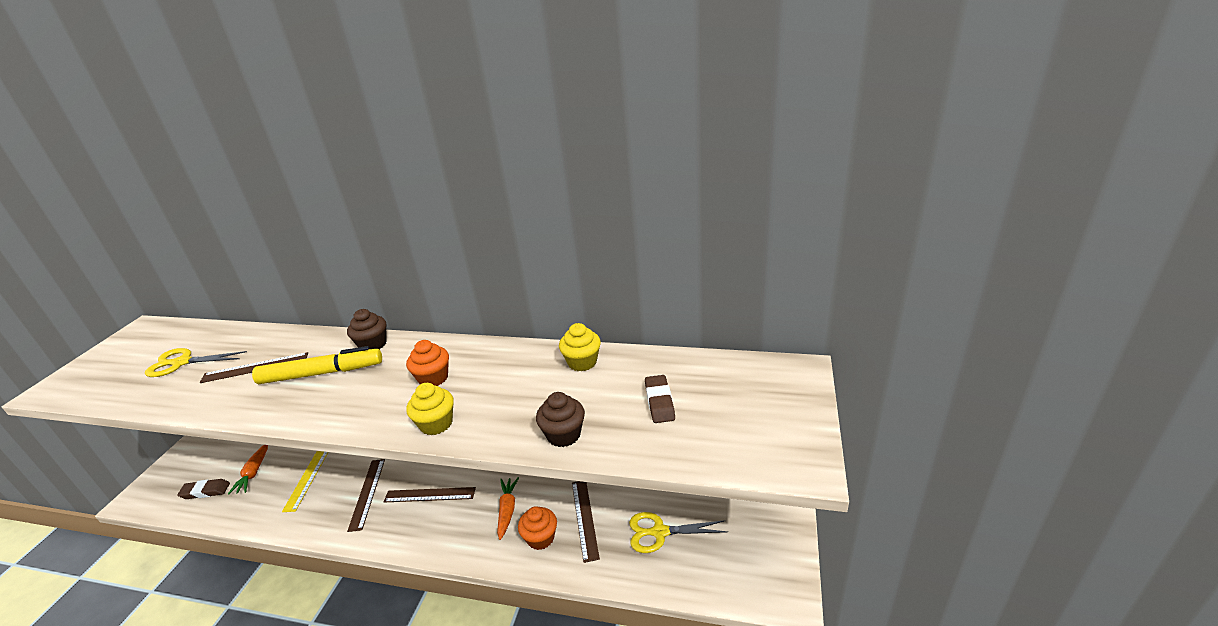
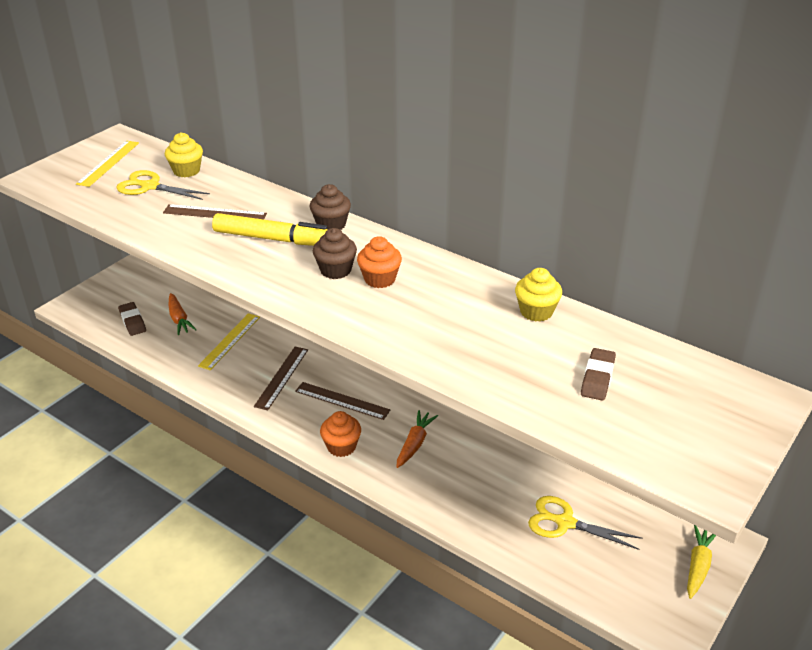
camera: 20 degrees right, 5 degrees up
(134, 353) = (108, 163): none -> yellow ruler
(205, 491) = (132, 321): brown eraser -> brown eraser turned 45 degrees clockwise
(253, 473) = (179, 319): orange carrot -> orange carrot turned 45 degrees counterclockwise
(436, 424) = (368, 324): yellow cupcake -> yellow cupcake (186, 171)
(540, 538) = (438, 482): orange cupcake -> orange cupcake (341, 446)
(564, 435) = (486, 376): brown cupcake -> brown cupcake (335, 270)
(584, 518) = (491, 481): brown ruler -> none
(777, 526) = (698, 565): none -> yellow carrot

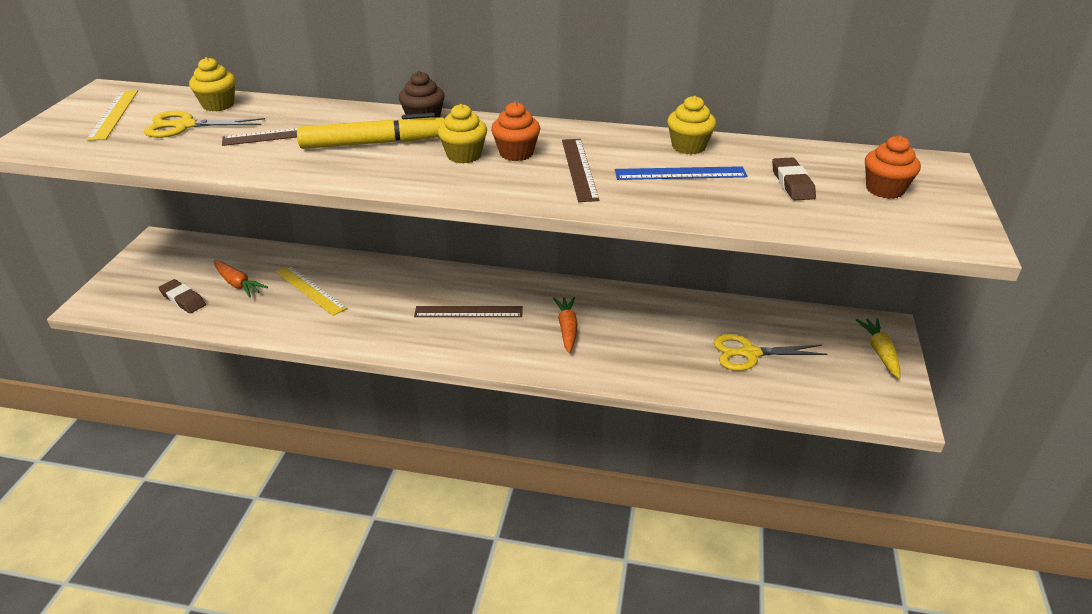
camera: 25 degrees left, 0 degrees up
(230, 341) = (310, 290): yellow ruler -> yellow ruler turned 45 degrees counterclockwise
(281, 377) = (391, 308): brown ruler -> brown ruler (579, 169)
(335, 270) = (464, 155): brown cupcake -> yellow cupcake
(341, 446) = (497, 352): orange cupcake -> orange cupcake (884, 189)
(503, 338) = (680, 173): none -> blue ruler

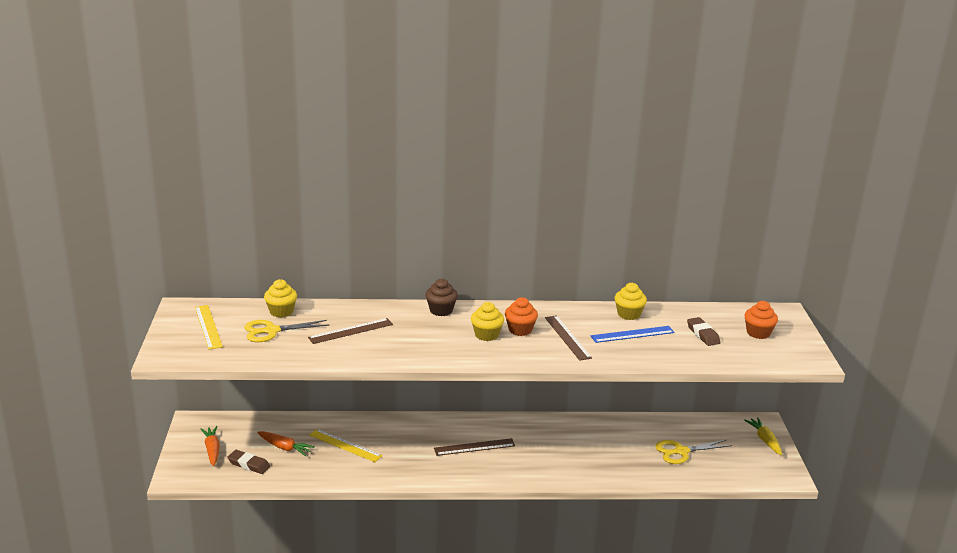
camera: 15 degrees left, 10 degrees down
(373, 143) = (419, 332): yellow marker -> none
(567, 328) = (551, 450): orange carrot -> orange carrot (212, 449)

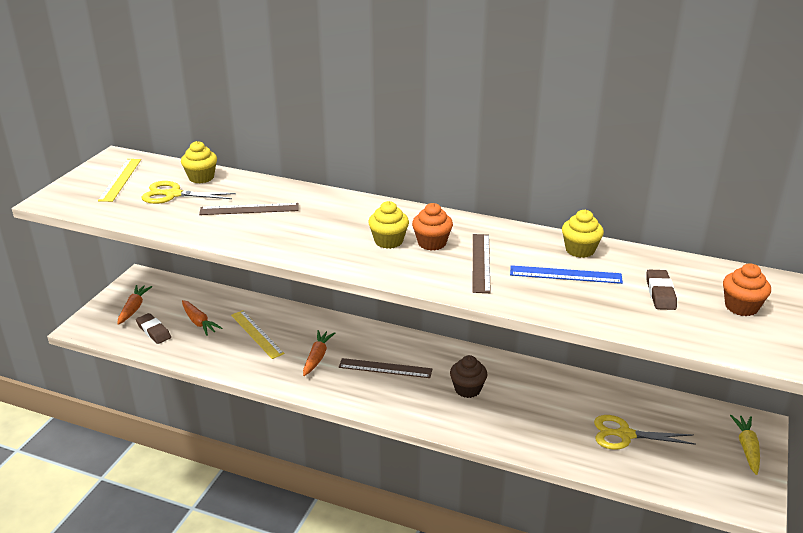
camera: 25 degrees right, 5 degrees up
(412, 451) = (317, 357): none -> orange carrot
(441, 310) = (362, 205): brown cupcake -> brown cupcake (467, 389)

